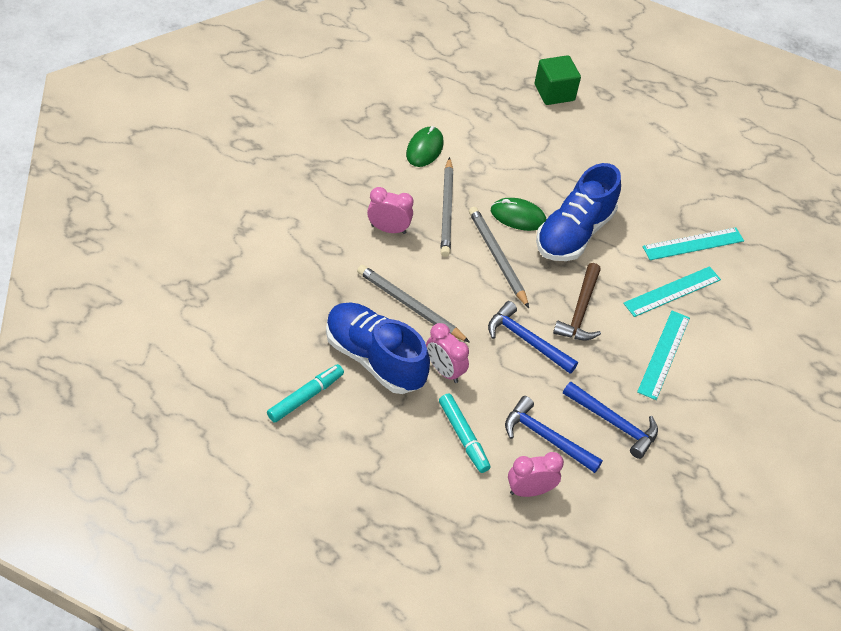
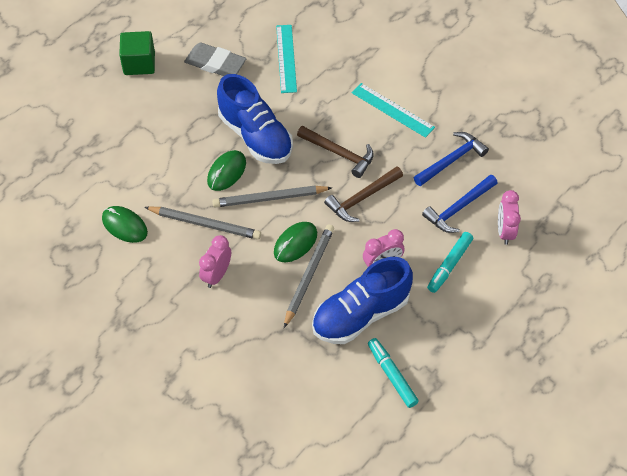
camera: 70 degrees left, 5 degrees up
(410, 306) = (309, 275): grey pencil -> grey pencil turned 150 degrees clockwise
(447, 288) = (295, 243): none -> green mouse
(463, 436) = (449, 265): turquoise marker -> turquoise marker turned 135 degrees clockwise
(526, 340) = (362, 198): blue hammer -> brown hammer
(554, 92) = (83, 107): green cube -> green cube (139, 63)
(656, 184) = (215, 63): none -> grey eraser
(672, 291) = (332, 86): turquoise ruler -> none

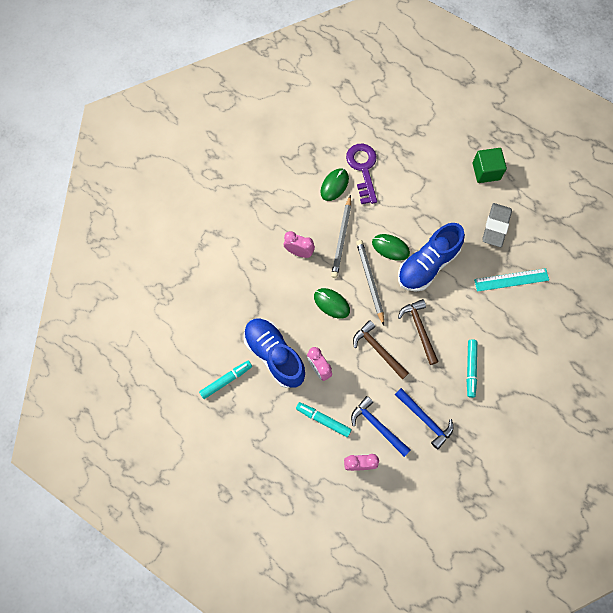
camera: 85 degrees right, 15 degrees up
(107, 191) = (363, 169): none -> purple key
(309, 275) = (304, 315): grey pencil -> none
(339, 153) = (419, 329): brown hammer -> brown hammer turned 135 degrees clockwise
(392, 110) = (470, 369): turquoise ruler -> turquoise marker

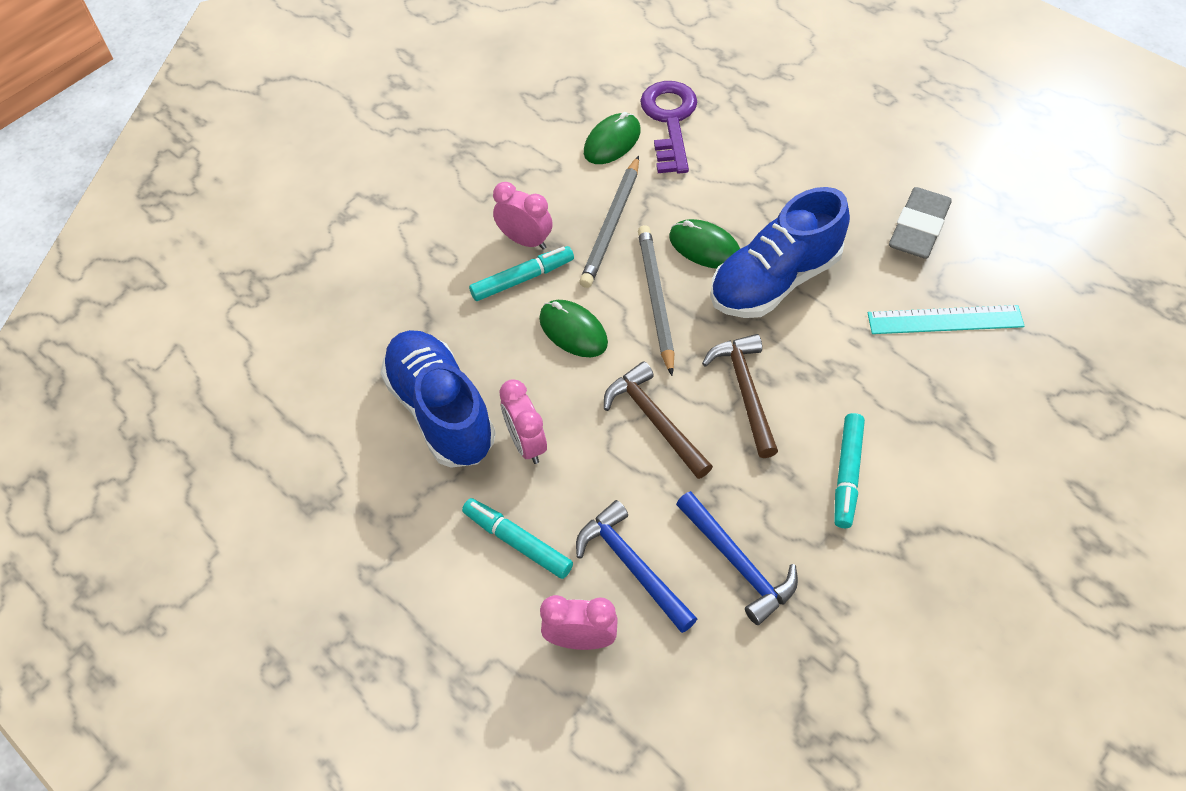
camera: 10 degrees right, 15 degrees down
(226, 380) = (333, 447): turquoise marker -> turquoise marker (522, 279)
(486, 171) = (905, 139): green cube -> none

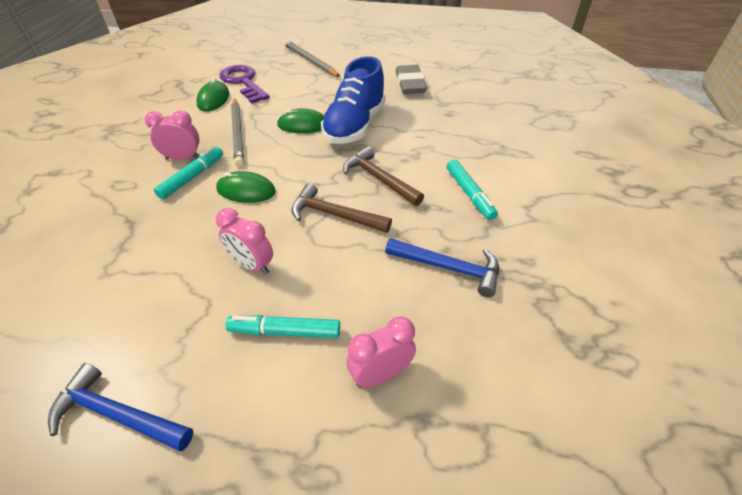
camera: 35 degrees left, 10 degrees down
(441, 411) = (170, 273): blue shoe -> none
(632, 566) = (382, 304): blue hammer -> blue hammer (117, 414)
(656, 299) = (291, 157): grey pencil -> grey pencil (310, 61)
(945, 320) = (455, 112): turquoise ruler -> none

